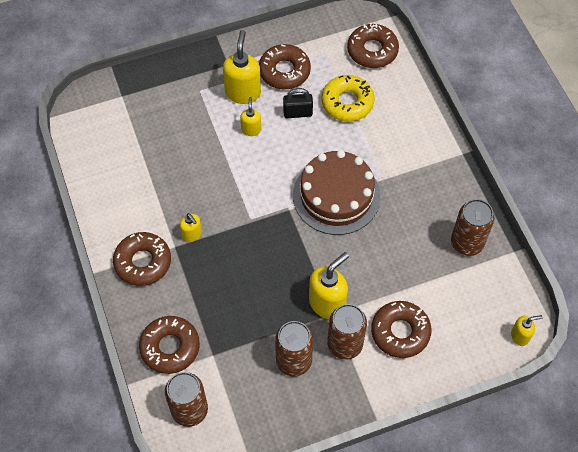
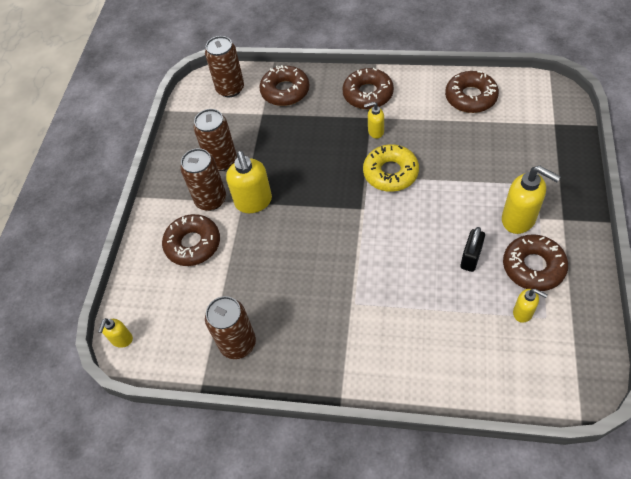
camera: 125 degrees right, 5 degrees down
(251, 129) = (468, 210): yellow soap dispenser -> yellow soap dispenser (523, 313)
(336, 196) = (354, 252): brown cake -> none
(347, 102) = (464, 310): yellow donut -> yellow donut (390, 173)
(372, 50) = (530, 371): brown donut -> brown donut (470, 97)

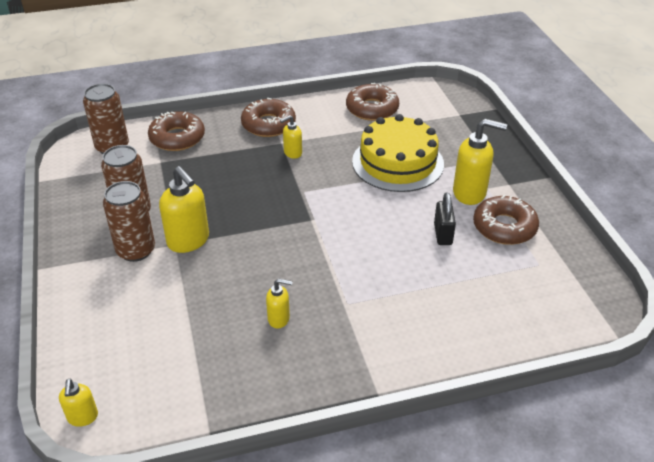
camera: 30 degrees left, 15 degrees down
(193, 244) = (133, 297): brown donut -> none
(238, 343) = (234, 377): brown can -> none
(390, 173) = (326, 183): yellow donut -> none
(466, 166) = (397, 162): none -> yellow cake
(523, 313) = (516, 266): yellow soap dispenser -> yellow soap dispenser (279, 319)

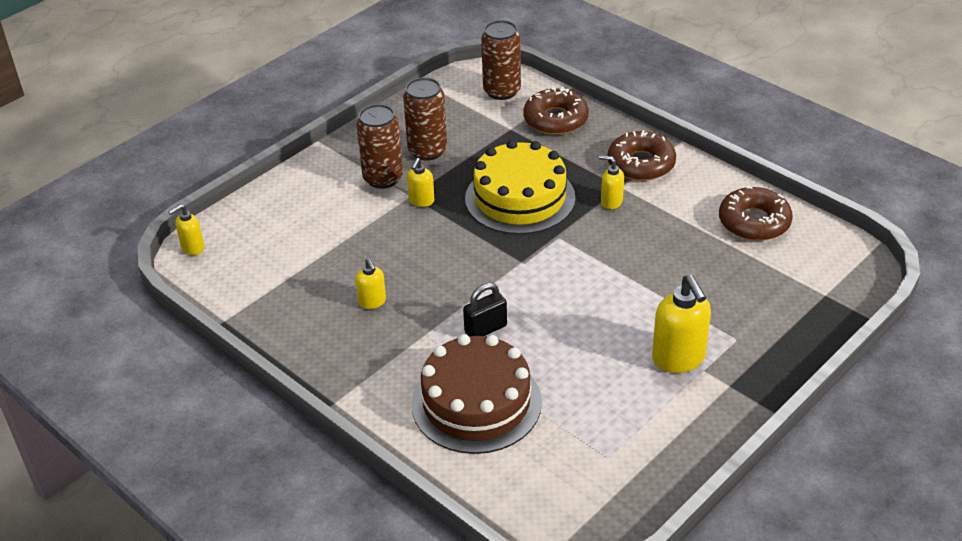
camera: 60 degrees right, 0 degrees up
(188, 241) = (421, 201): yellow soap dispenser -> yellow soap dispenser, size x0.55
(397, 162) = (675, 282): yellow cake -> yellow cake (520, 198)
(441, 307) = (476, 403): none -> brown cake
(443, 234) = (587, 363): black padlock -> black padlock (485, 329)
(504, 227) = (645, 407): brown donut -> none

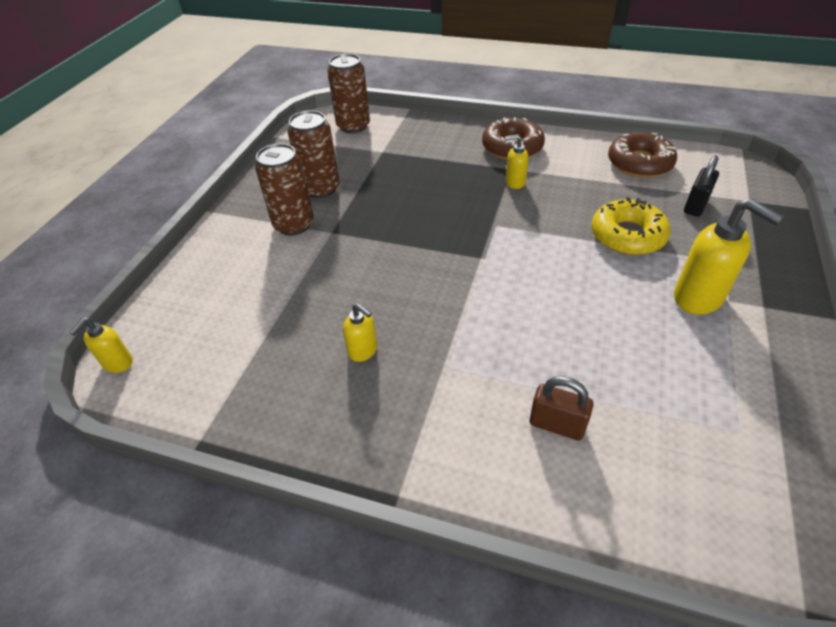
camera: 25 degrees left, 5 degrees up
(421, 201) = (345, 233): yellow soap dispenser -> none
(476, 403) = (557, 425): brown cake -> brown padlock
(485, 329) = (500, 336): black padlock -> black padlock (695, 206)
(520, 198) = (435, 203): yellow cake -> none
(555, 119) = (415, 134): brown donut -> none
(670, 287) = (627, 235): none -> yellow donut

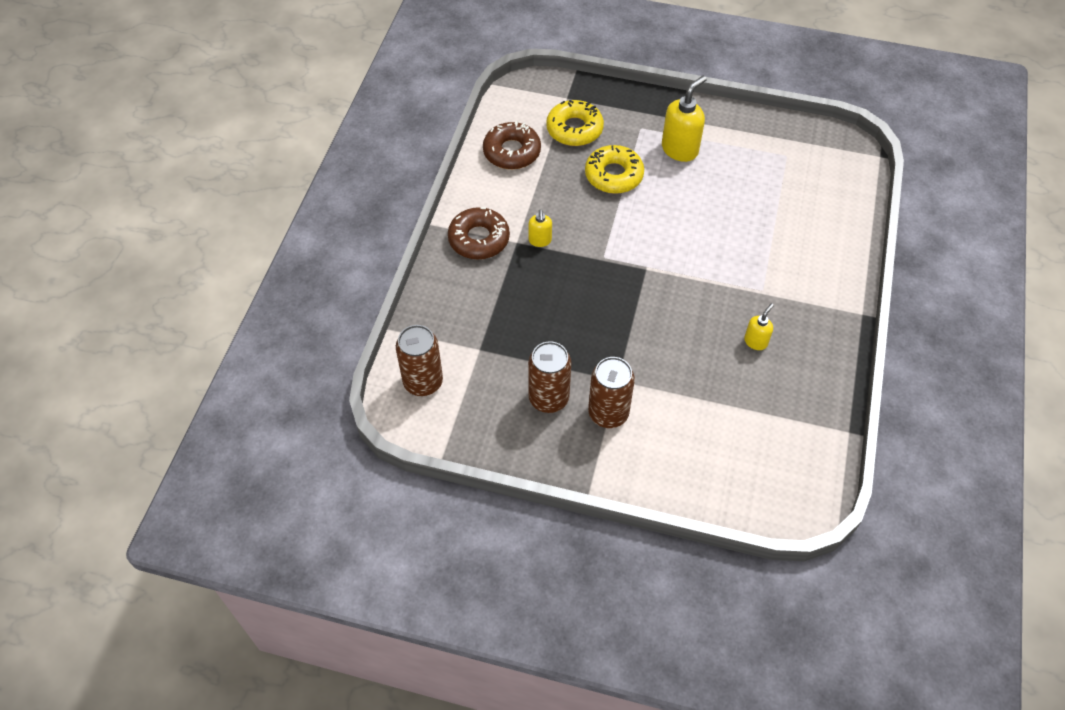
camera: 95 degrees left, 10 degrees up
(117, 363) = (794, 513): yellow soap dispenser -> none
(557, 425) = (798, 235): brown padlock -> none
(695, 206) = (574, 129): black padlock -> yellow donut

